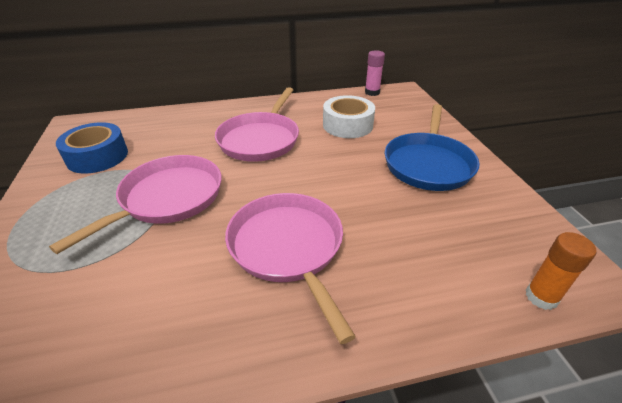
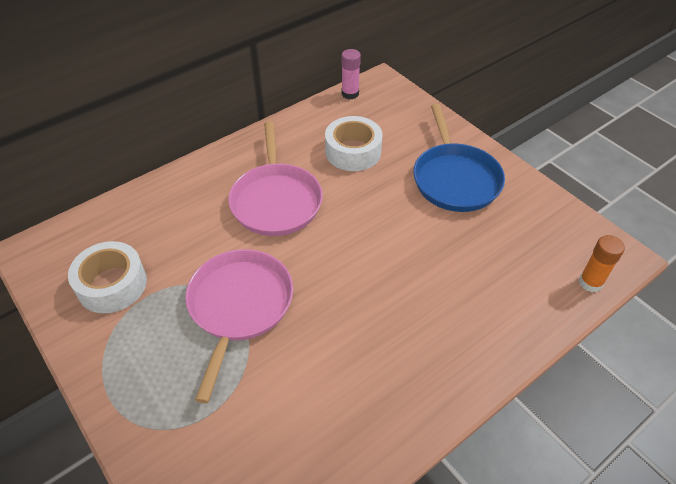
camera: 25 degrees left, 10 degrees up
(97, 156) = (112, 284): blue tape -> white tape
(288, 247) = (388, 314): pink pan -> none

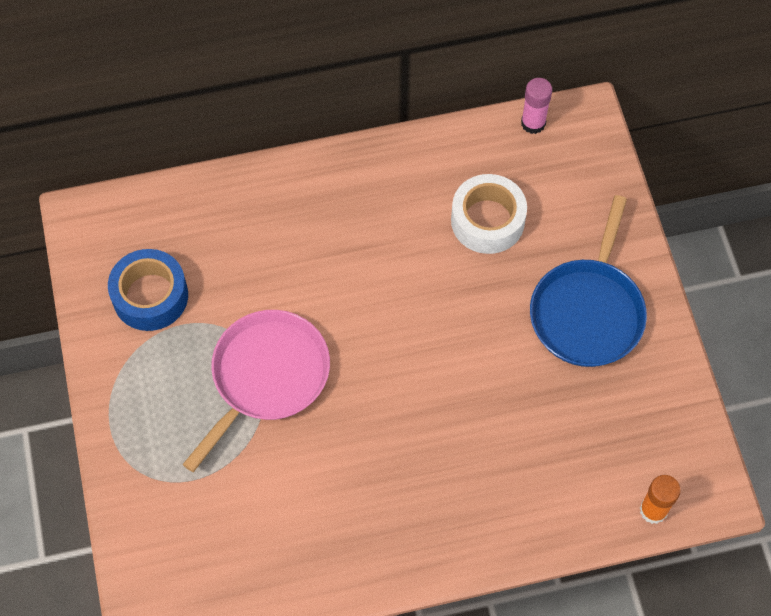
camera: 25 degrees right, 15 degrees up
(112, 284) = (150, 296): white tape -> blue tape
(276, 201) = (363, 257): pink pan -> none

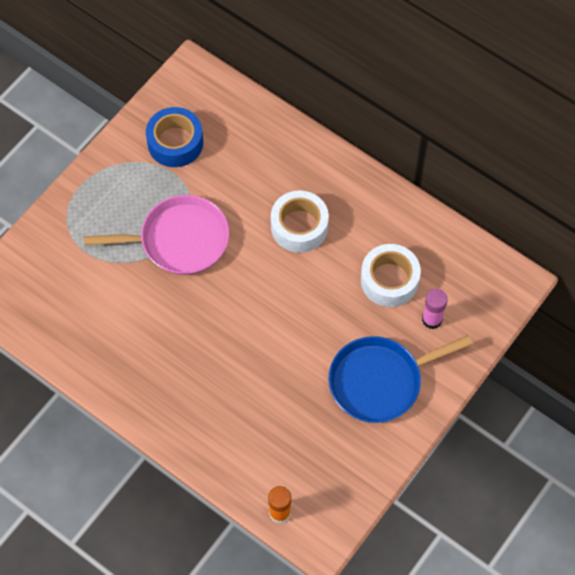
camera: 50 degrees right, 0 degrees up
(356, 255) = (299, 226): none -> white tape
(533, 123) = (482, 255): pink glue stick -> pink glue stick (432, 319)

